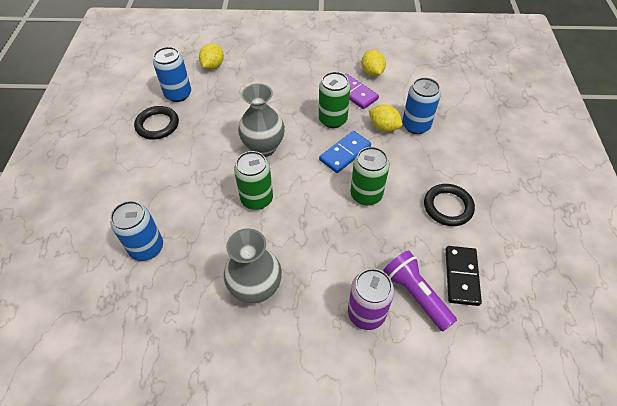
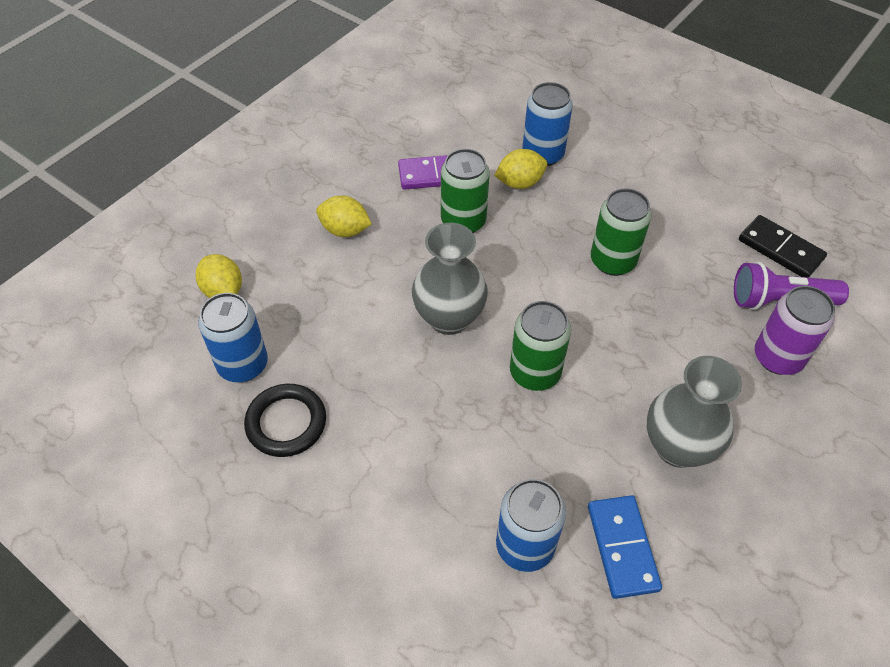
camera: 55 degrees left, 0 degrees up
(345, 153) = (531, 242): blue domino -> blue domino (622, 547)
(372, 72) = (415, 137): yellow lemon -> yellow lemon (345, 230)
(448, 207) = (683, 203): black ring -> none

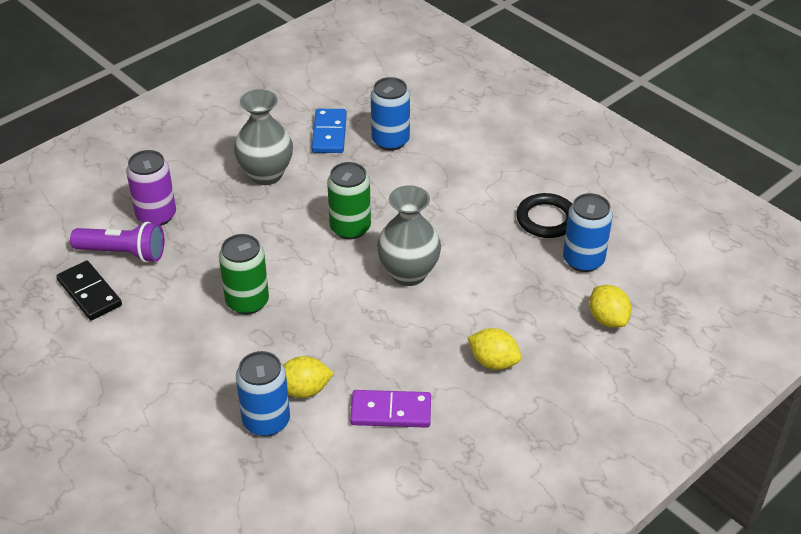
camera: 170 degrees left, 10 degrees down
(463, 221) = (374, 356): green can -> none

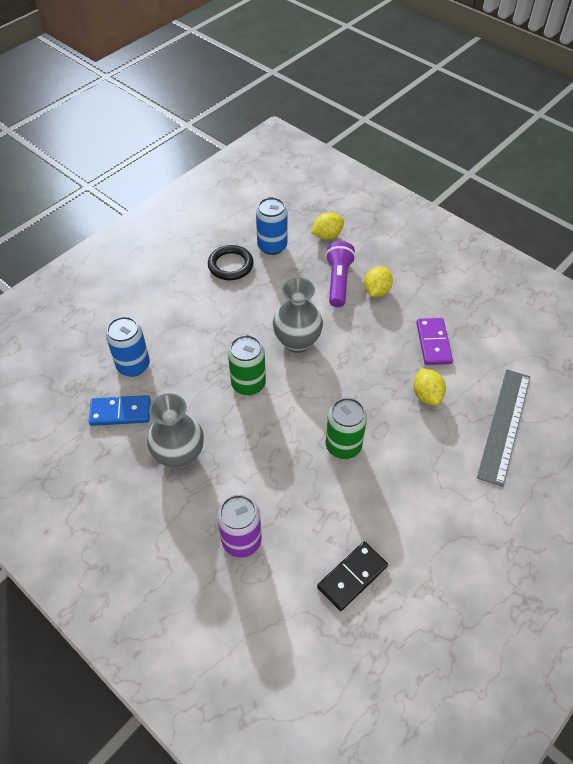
camera: 95 degrees left, 10 degrees up
(123, 253) = (296, 559): purple flashlight -> purple flashlight (338, 281)
(240, 465) = (504, 425): none -> grey ruler
(266, 421) = (461, 415): blue can -> none

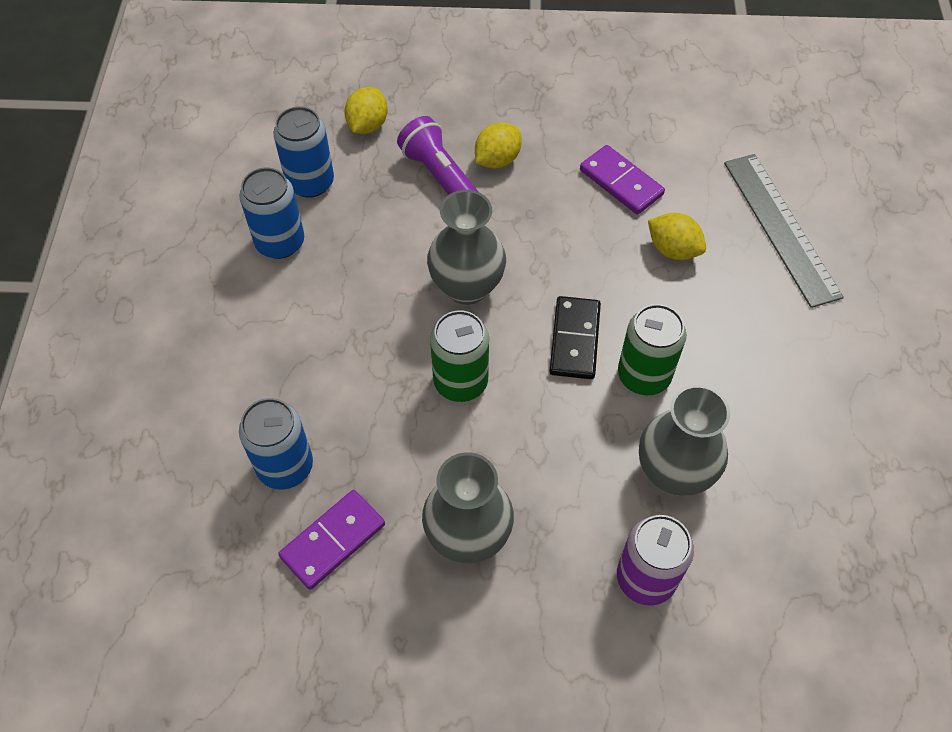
camera: 40 degrees left, 5 degrees up
(120, 412) = (333, 540): blue domino -> purple domino
(230, 265) = (280, 242): black ring -> blue can
(309, 503) = (674, 473): none -> grey vase
(352, 577) = (799, 518): black domino -> black domino (575, 340)
(376, 291) = (497, 160): yellow lemon -> yellow lemon turned 60 degrees clockwise

